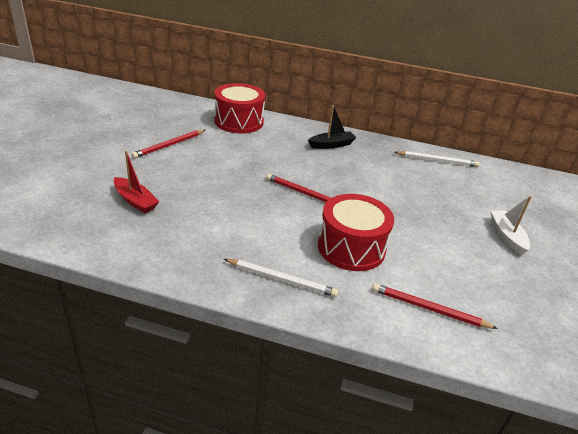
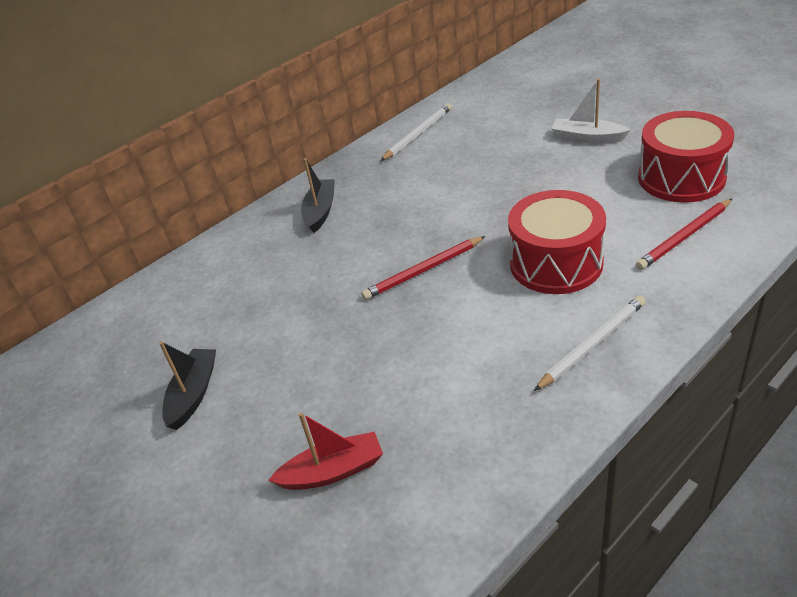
camera: 50 degrees left, 5 degrees up
(169, 145) = (193, 394): red pencil -> black boat
(239, 121) = (183, 290): red drum -> red drum (681, 178)

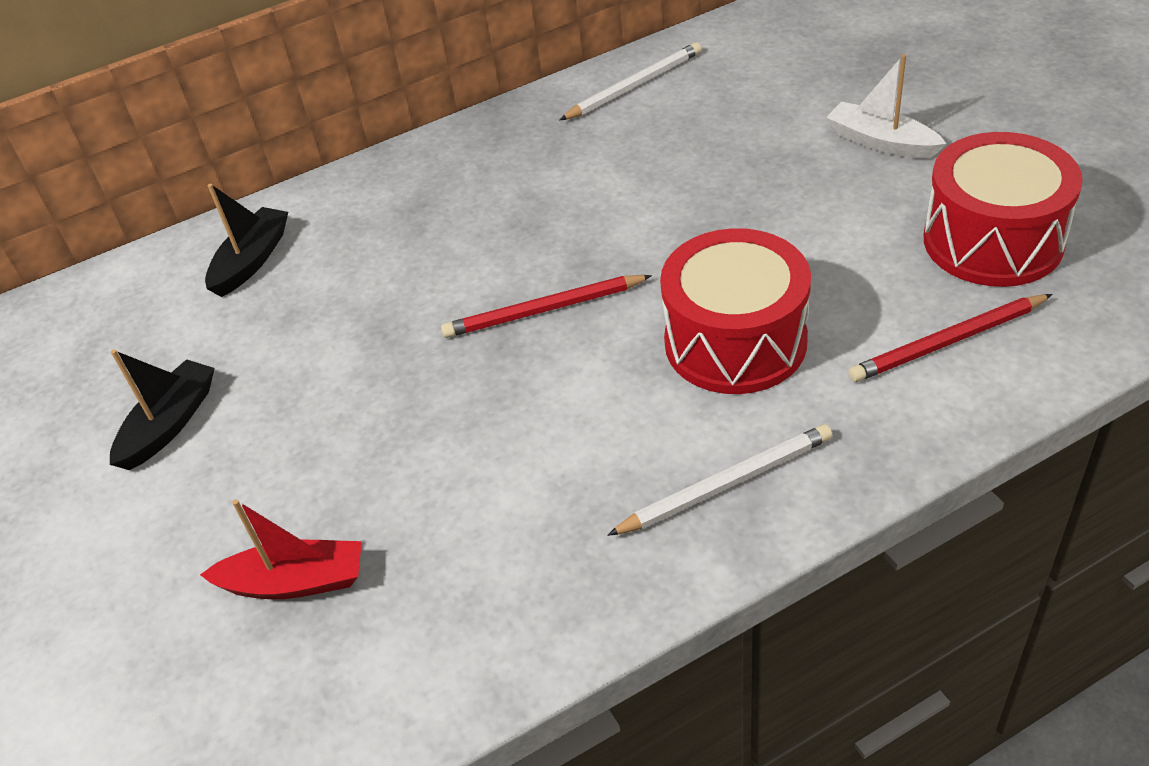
camera: 15 degrees right, 5 degrees up
(320, 211) = (445, 184): black boat -> black boat (251, 260)

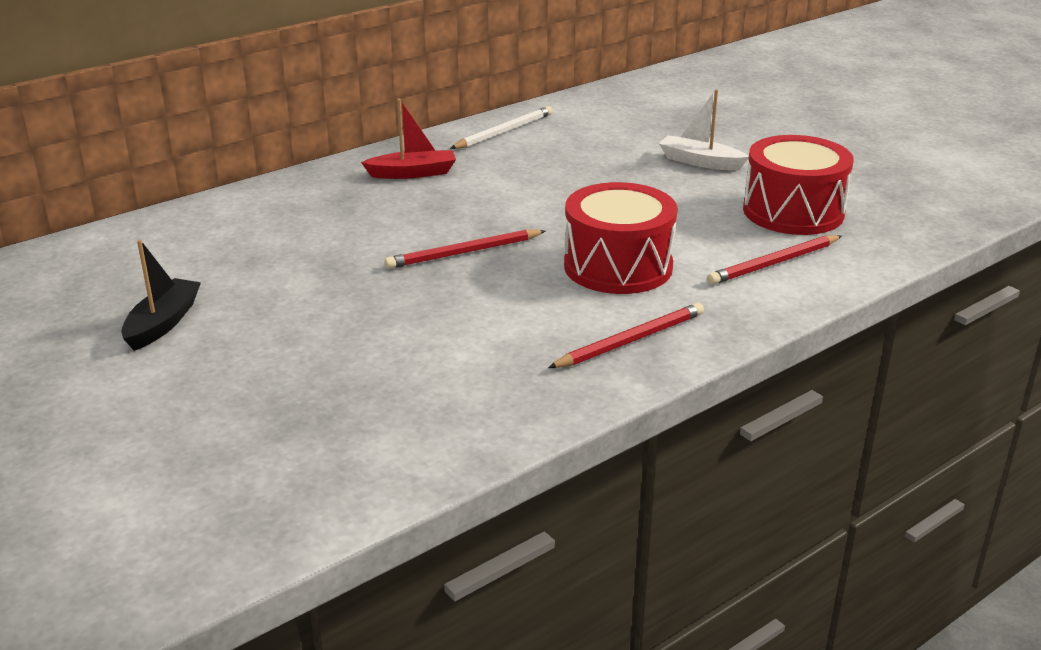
camera: 15 degrees left, 15 degrees down
(251, 260) = (209, 229): black boat -> none
(295, 582) = (298, 407): red boat -> red boat (413, 173)
(726, 484) = (630, 340): white pencil -> red pencil

